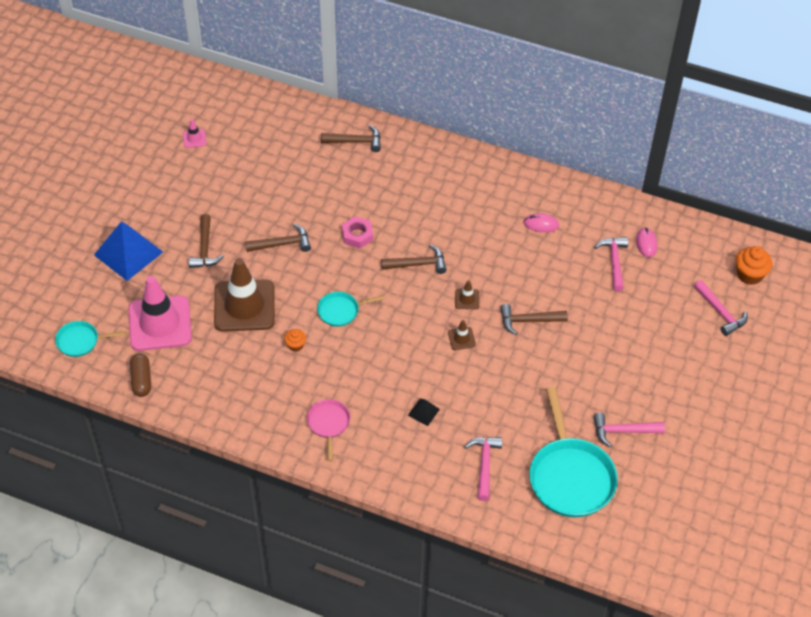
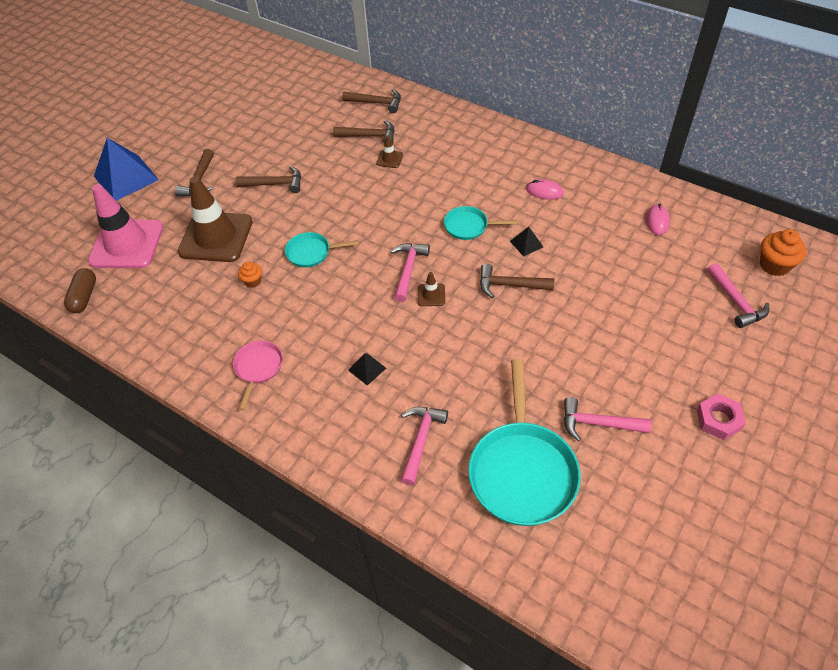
camera: 15 degrees right, 0 degrees up
(81, 341) = (44, 252): turquoise pan -> turquoise pan (469, 226)
(194, 138) = (228, 89): pink traffic cone -> none
(357, 235) = (351, 183): pink nut -> pink nut (718, 419)
(418, 264) = (405, 216): brown hammer -> brown hammer (369, 136)
(467, 299) = (447, 255): brown traffic cone -> brown traffic cone (389, 159)
(535, 279) = (526, 244): none -> black pyramid
(614, 262) = (618, 236): pink hammer -> pink hammer (408, 270)

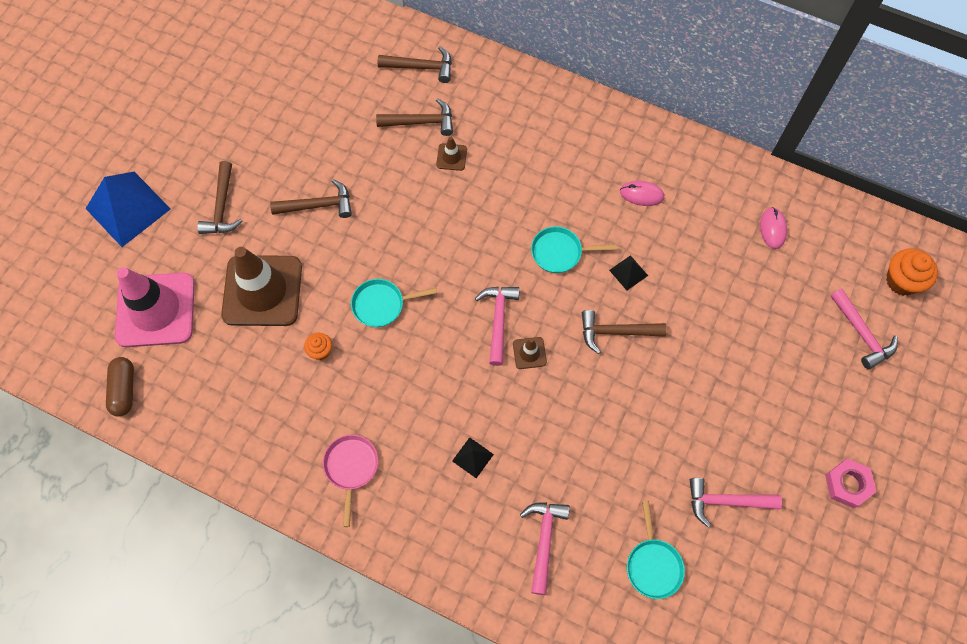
camera: 10 degrees left, 15 degrees up
(522, 470) = (653, 564): turquoise pan -> turquoise pan, size x0.51

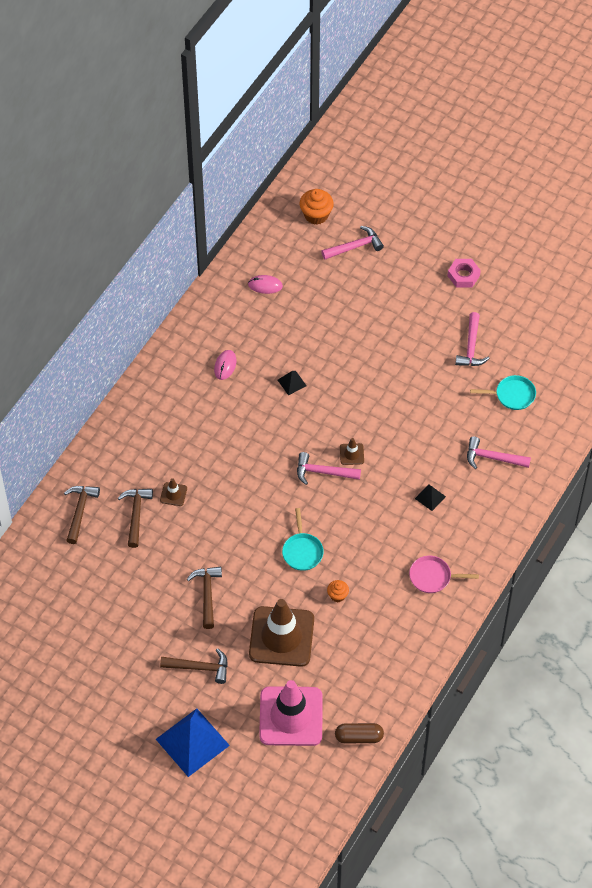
camera: 85 degrees left, 10 degrees down
(560, 252) = (269, 426): turquoise pan -> none
(616, 332) = (340, 396): brown hammer -> none

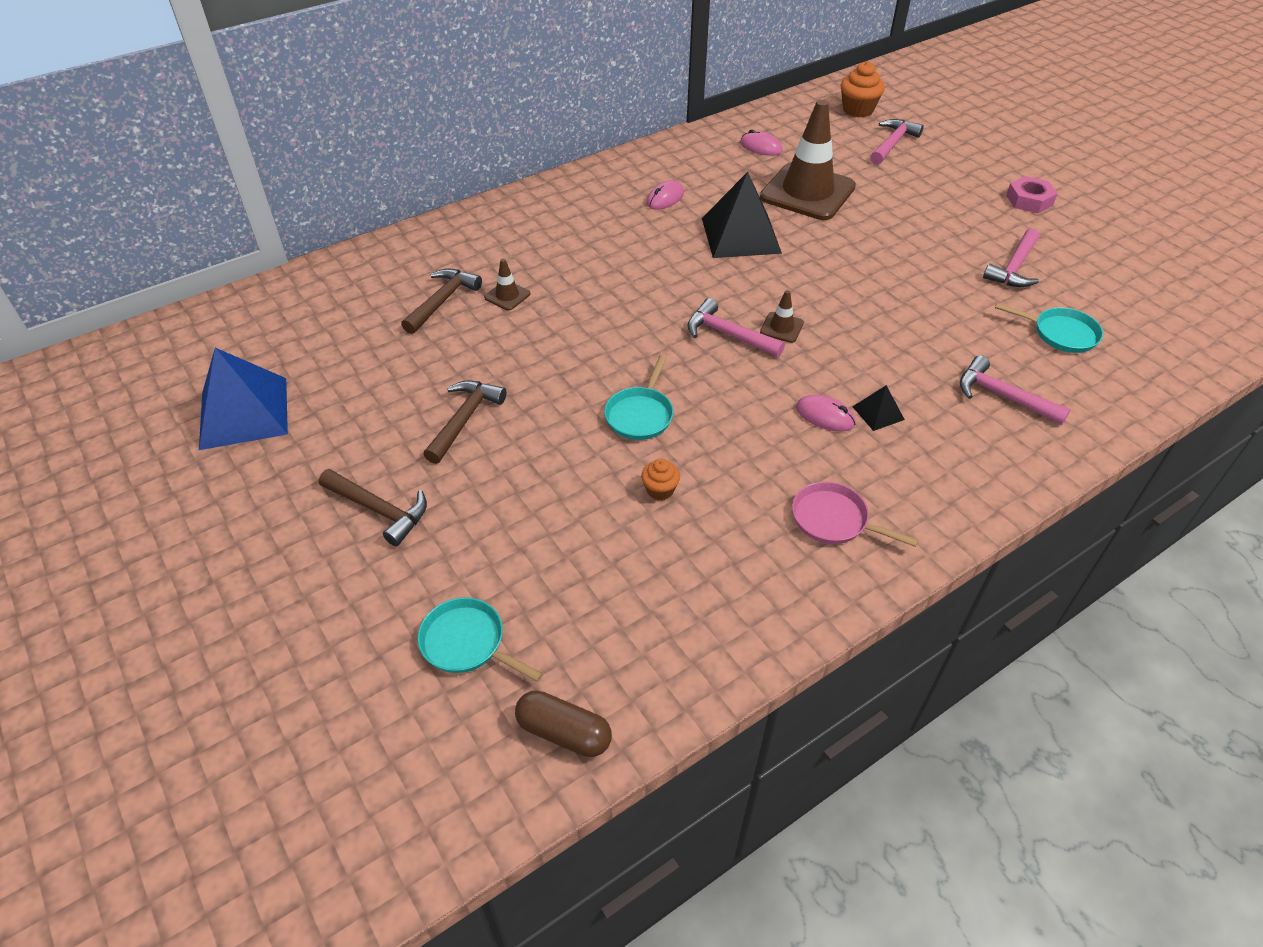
camera: 25 degrees right, 10 degrees down
(80, 511) = (376, 276): brown hammer -> none
(192, 742) = (279, 616): blue pyramid -> blue pyramid (243, 412)
(281, 637) = (534, 515): brown traffic cone -> brown traffic cone (807, 192)
(291, 716) = (467, 643): pink traffic cone -> turquoise pan
(292, 383) = (740, 235): black pyramid -> black pyramid, size x2.23
(355, 247) = (892, 144): pink hammer -> pink hammer turned 60 degrees counterclockwise
(402, 511) = (825, 416): none -> pink mouse

